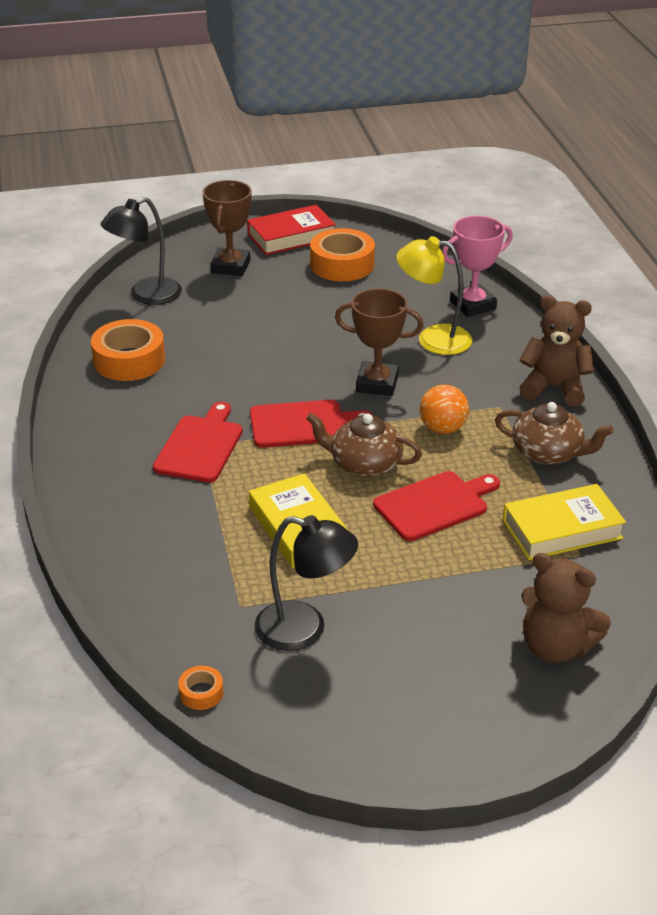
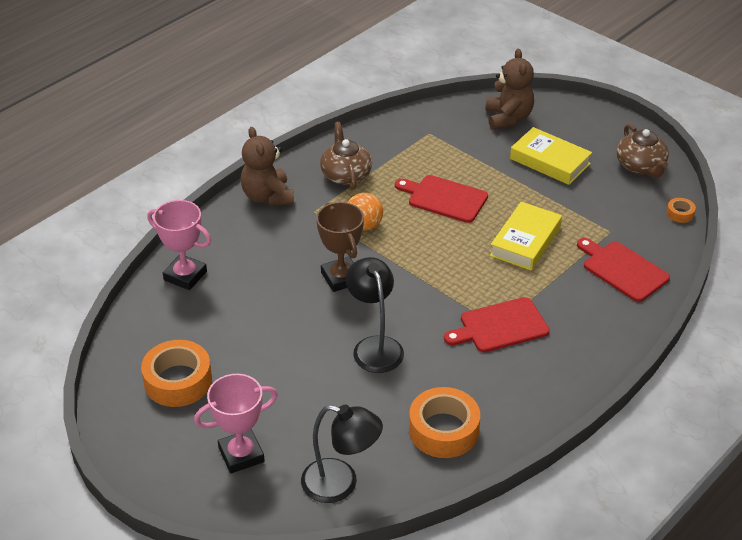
camera: 125 degrees left, 5 degrees up
(230, 266) = (241, 455): brown trophy -> pink trophy
(291, 236) = (149, 443): red book -> none
(302, 424) = (425, 290): red cutting board -> red cutting board (622, 270)
(304, 629) = (597, 200): black lamp -> black lamp (375, 346)
(364, 464) = (437, 243): brown teapot -> brown teapot (641, 166)
(433, 339) = (255, 276): yellow lamp -> none
(562, 529) = (414, 146): yellow book -> yellow book (549, 161)

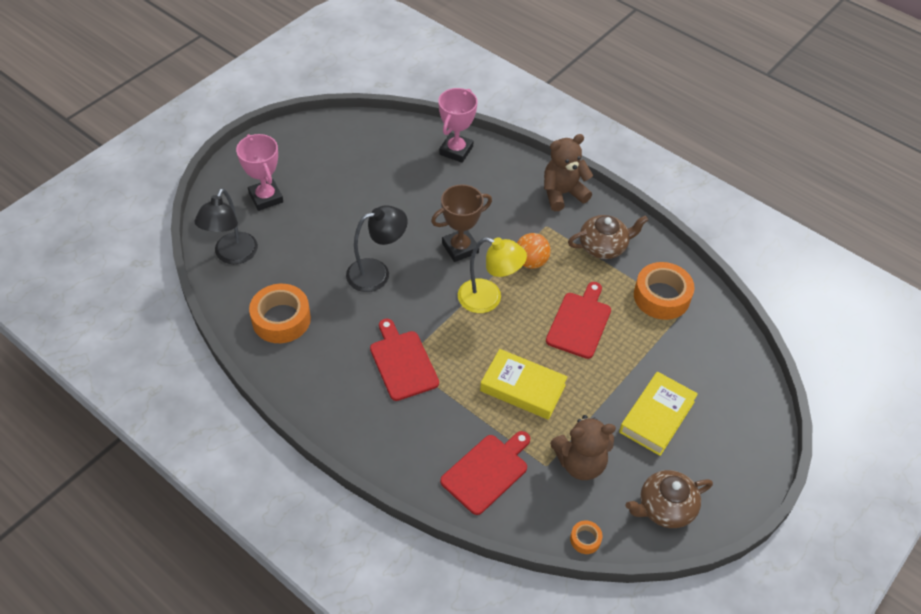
camera: 85 degrees right, 10 degrees up
(178, 381) = (340, 157): orange tape -> orange tape (661, 296)
(414, 259) = (488, 299): none -> yellow lamp
(508, 118) = (726, 381): brown teddy bear -> brown teddy bear (580, 463)

